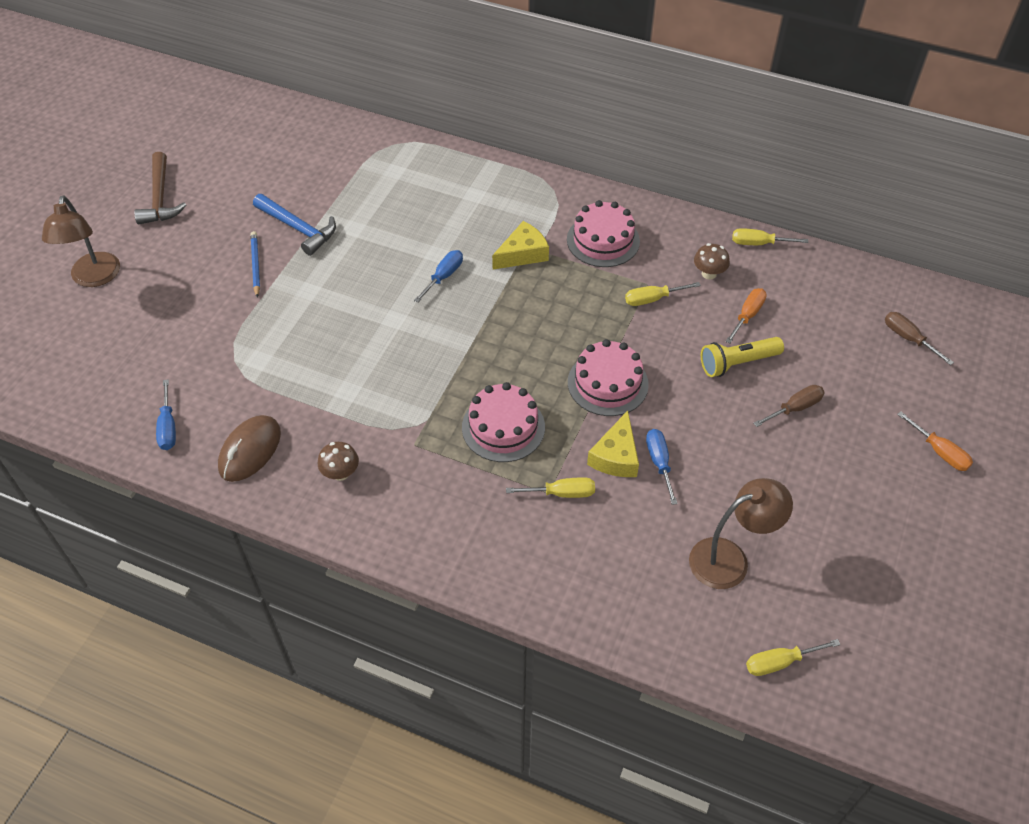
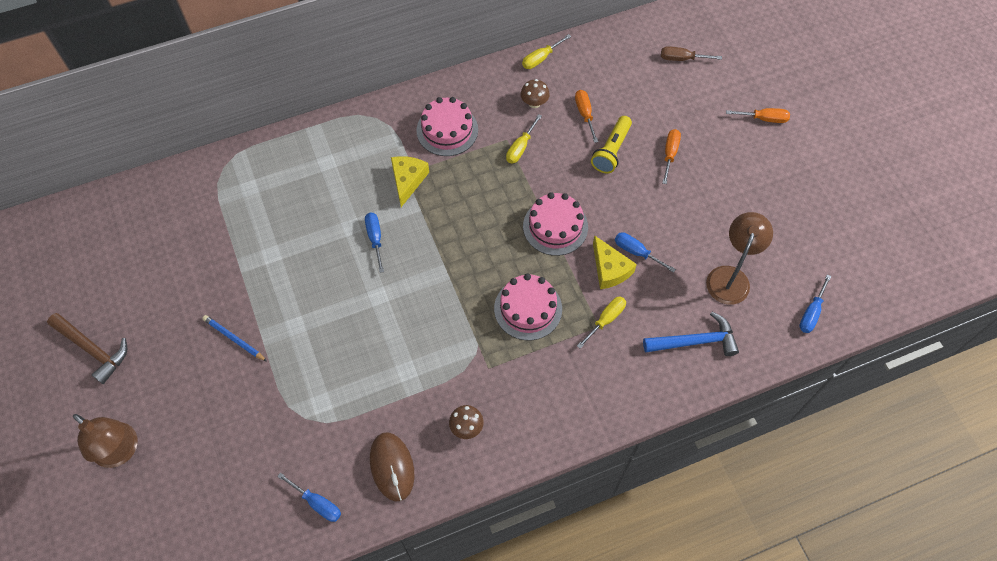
camera: 45 degrees left, 10 degrees up
(298, 228) = (232, 286): blue hammer -> blue hammer (695, 341)
(780, 662) = (811, 313): yellow screwdriver -> blue screwdriver
(795, 408) = (670, 154): brown screwdriver -> orange screwdriver

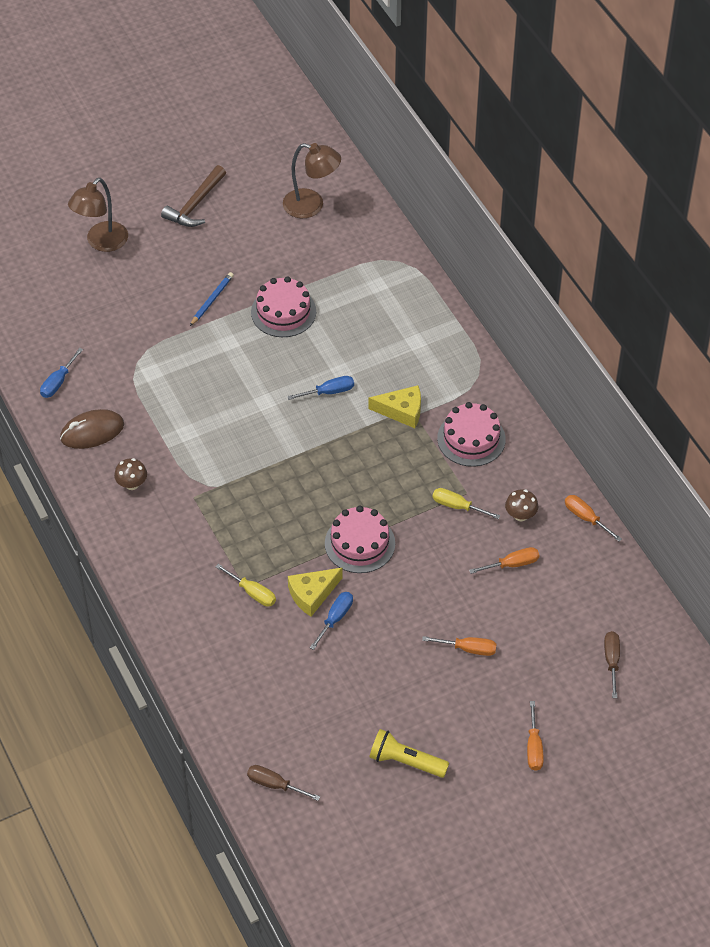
camera: 85 degrees right, 10 degrees down
(528, 308) = (260, 525): pink cake -> pink cake (283, 312)
(541, 58) = (586, 518): yellow screwdriver -> orange screwdriver
(611, 151) = (465, 592): yellow flashlight -> yellow flashlight (405, 761)
(695, 341) = (233, 673): blue hammer -> none
(730, 277) = (313, 707): brown lamp -> brown lamp (311, 206)
(811, 313) = (274, 785): blue screwdriver -> brown screwdriver

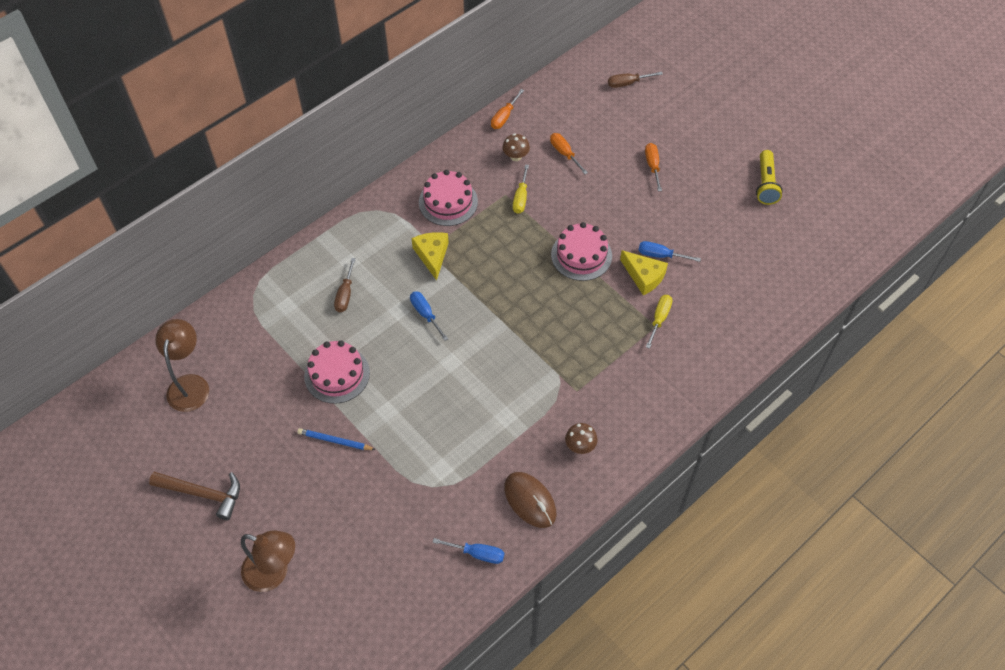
camera: 105 degrees left, 5 degrees up
(274, 785) = (825, 260): brown screwdriver -> brown screwdriver (345, 294)
(534, 747) = (718, 114): orange screwdriver -> none

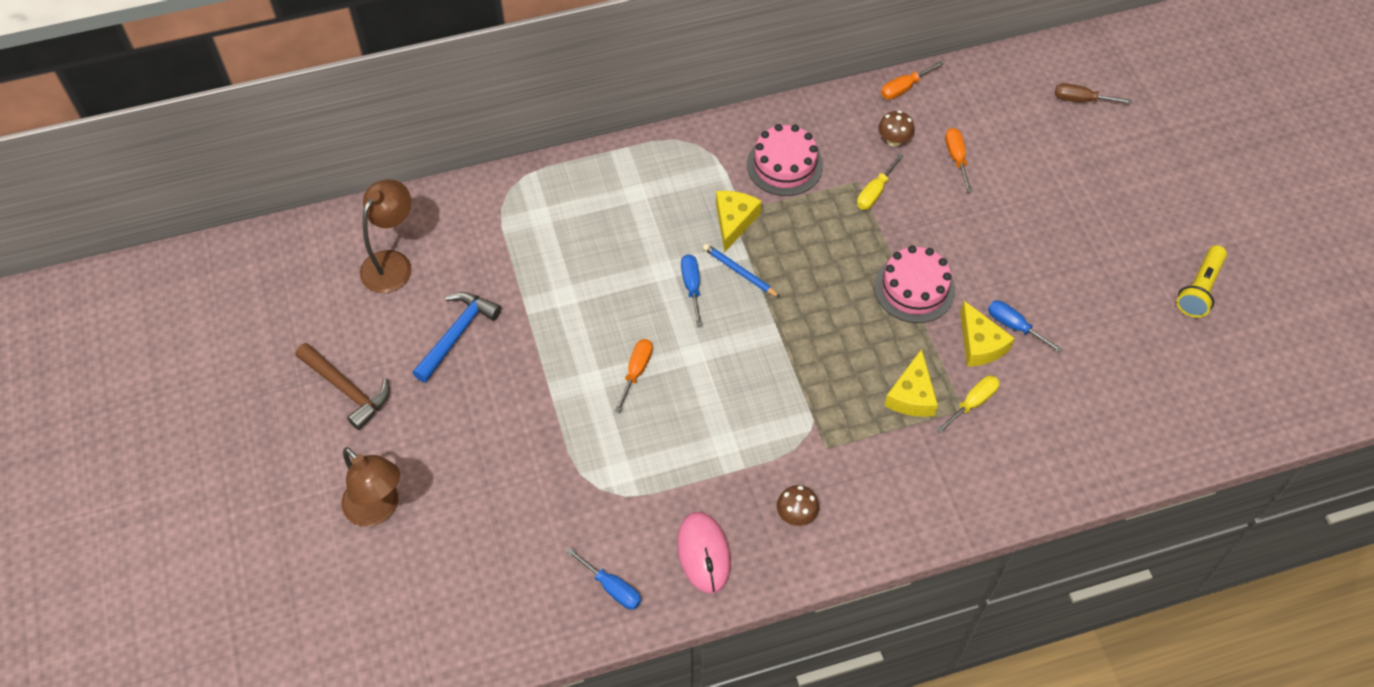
camera: 25 degrees right, 0 degrees up
(268, 417) = (457, 334): none -> blue hammer
(335, 441) = (516, 390): blue pencil -> blue pencil (739, 272)
(337, 374) = (556, 316): pink cake -> none
(345, 294) = (611, 228): brown screwdriver -> none
(530, 501) = (703, 553): brown mouse -> pink mouse
(616, 330) = (912, 395): none -> yellow cheese
(652, 166) = (1061, 213): orange screwdriver -> orange screwdriver (636, 371)

